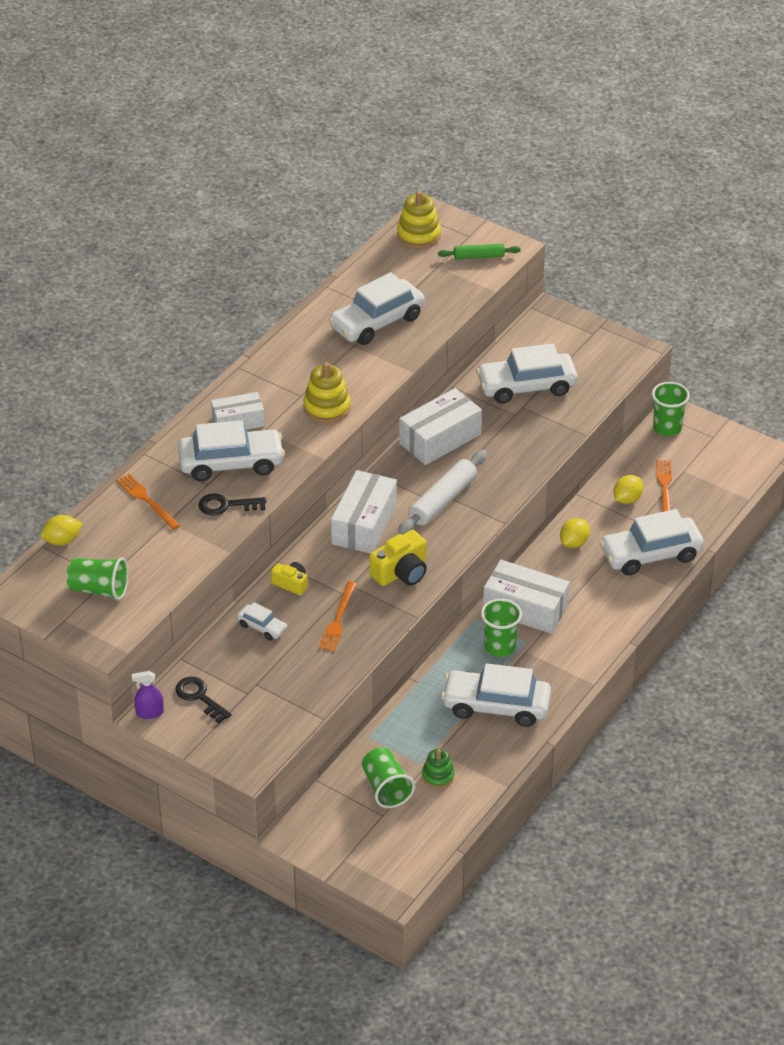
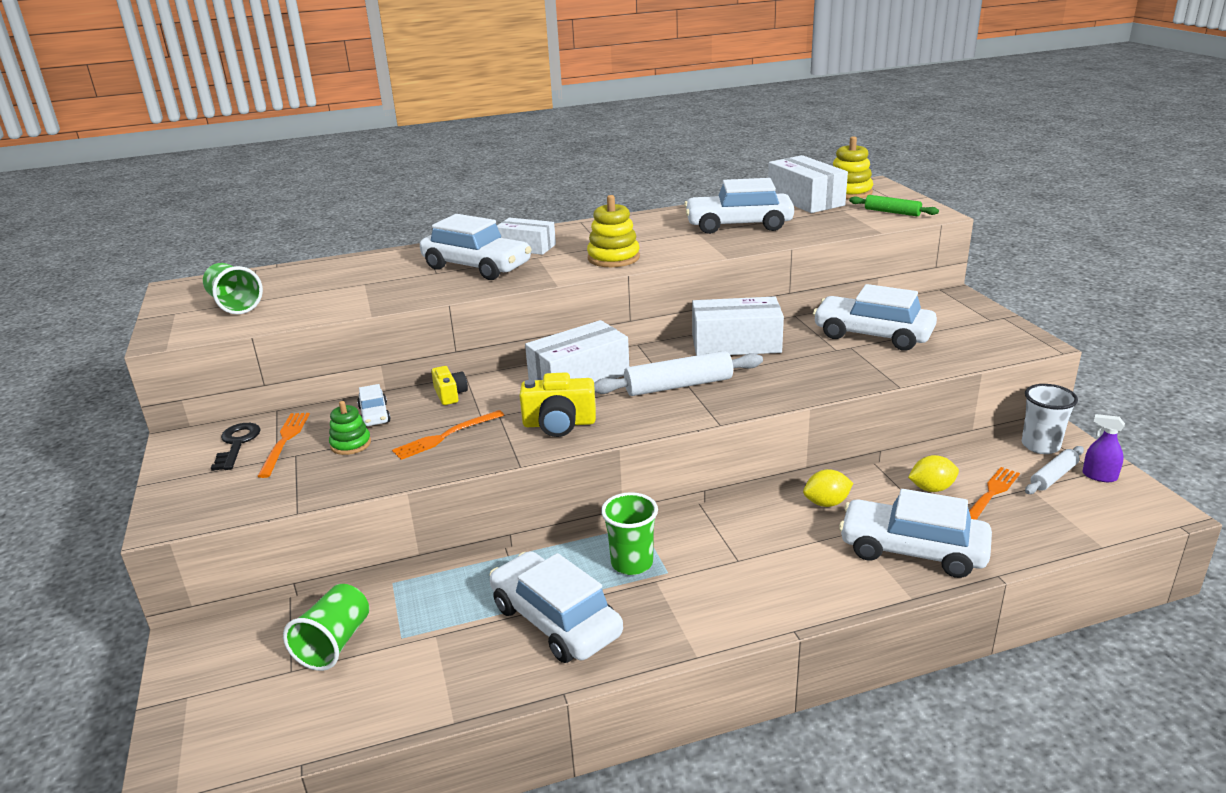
camera: 40 degrees right, 15 degrees down
(62, 541) = (273, 270): yellow lemon -> none
(147, 500) = (374, 268): orange fork -> orange fork (285, 441)
(149, 713) = (183, 437): purple spray bottle -> purple spray bottle (1099, 476)
(226, 505) = (426, 288): black key -> none
(438, 776) = (399, 662): green stacking toy -> green stacking toy (351, 444)
(525, 608) = (703, 539): white box -> white box (805, 200)
(667, 428) = (1040, 446): green cup -> white cup
(691, 453) = (1053, 476): none -> white rolling pin

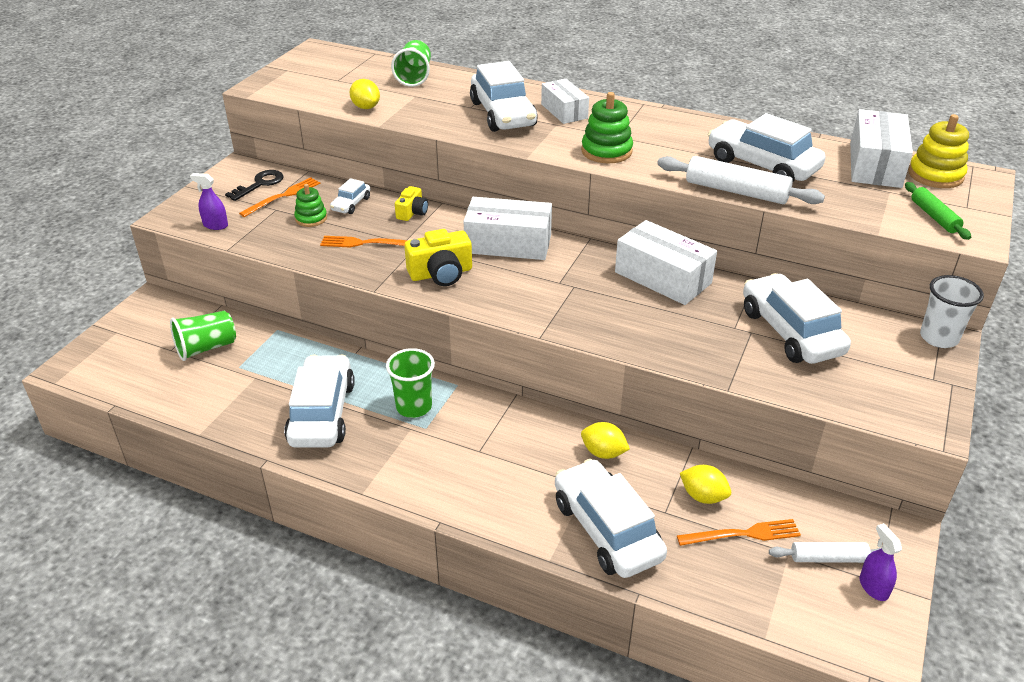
camera: 40 degrees right, 10 degrees up
(235, 304) = (324, 78): green cup -> green cup (414, 77)
(243, 499) = (215, 225): none -> purple spray bottle
(328, 308) = (366, 107): none -> yellow lemon
(559, 424) = (441, 273): yellow camera -> yellow camera turned 60 degrees counterclockwise
(613, 258) = (606, 151): yellow stacking toy -> green stacking toy
(678, 385) = (562, 289): white rolling pin -> white rolling pin (736, 191)
(1040, 446) = (866, 527): white cup -> white cup (938, 338)

